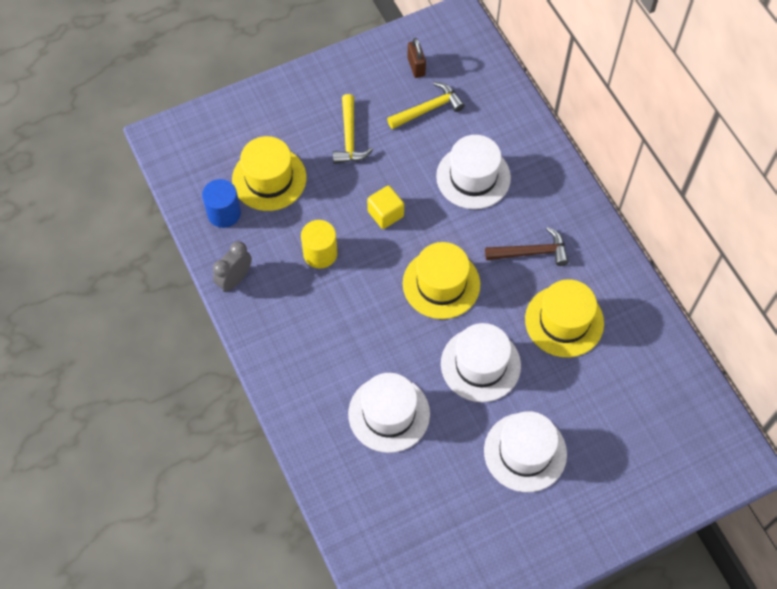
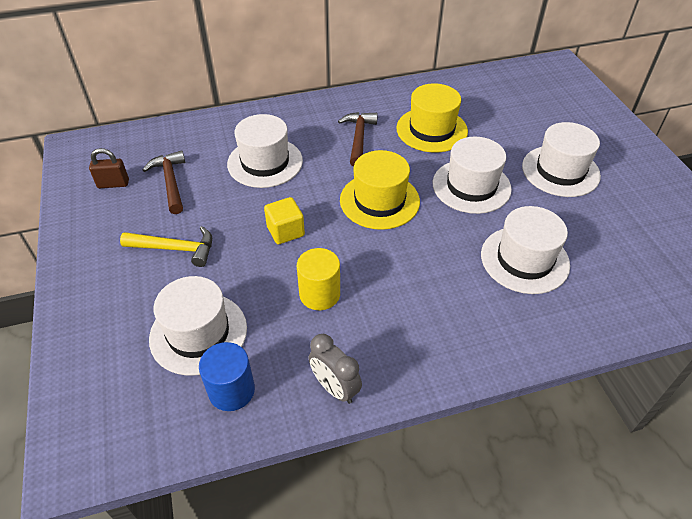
camera: 80 degrees left, 15 degrees down
(269, 178) = (198, 333): yellow hat -> white hat
(428, 109) = (170, 182): yellow hammer -> brown hammer

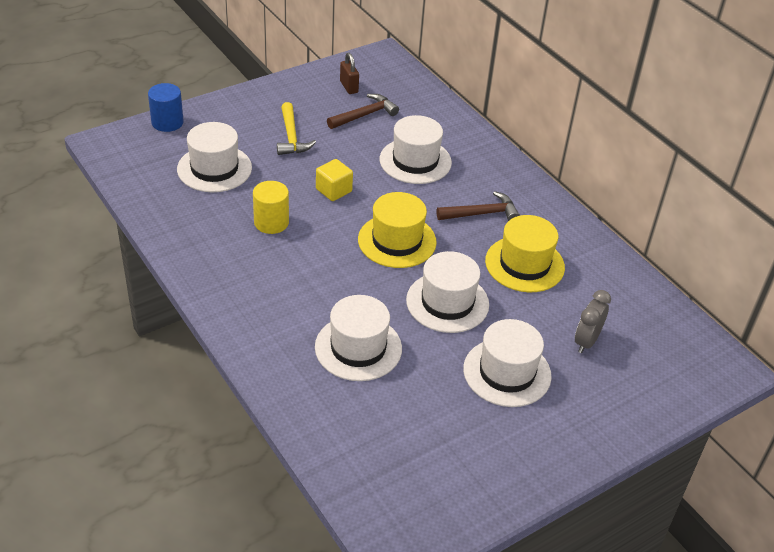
camera: 70 degrees right, 5 degrees down
(231, 390) = (170, 196): blue cylinder -> blue cylinder (167, 122)
(335, 388) = (184, 246): grey clock -> grey clock (586, 341)

